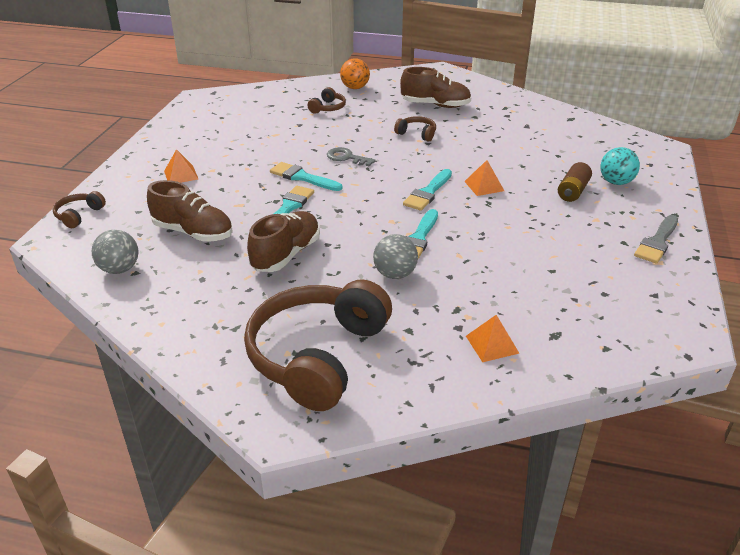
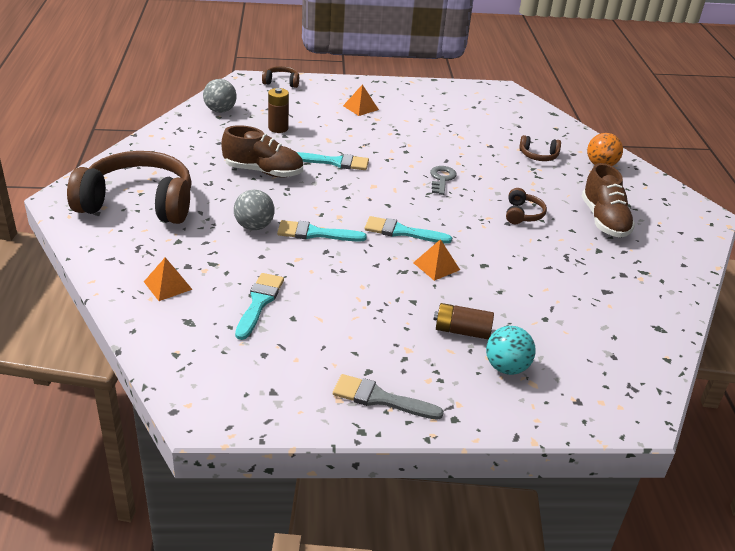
camera: 70 degrees right, 0 degrees up
(193, 232) = (278, 128): brown shoe -> brown battery
(302, 177) = (390, 161): turquoise brush -> turquoise brush (259, 303)

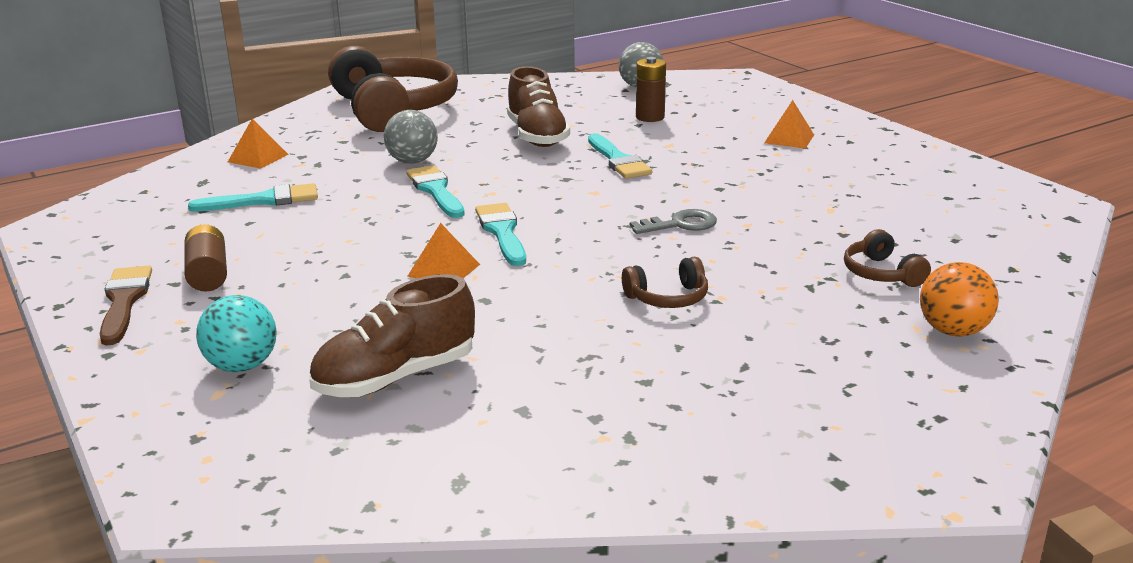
camera: 65 degrees right, 10 degrees down
(281, 82) = (768, 91): brown headphones -> none
(380, 398) = (124, 301): grey brush -> brown brush
(462, 331) = (303, 318): brown battery -> brown battery (208, 274)
(604, 220) = (754, 368): brown shoe -> brown shoe (395, 377)

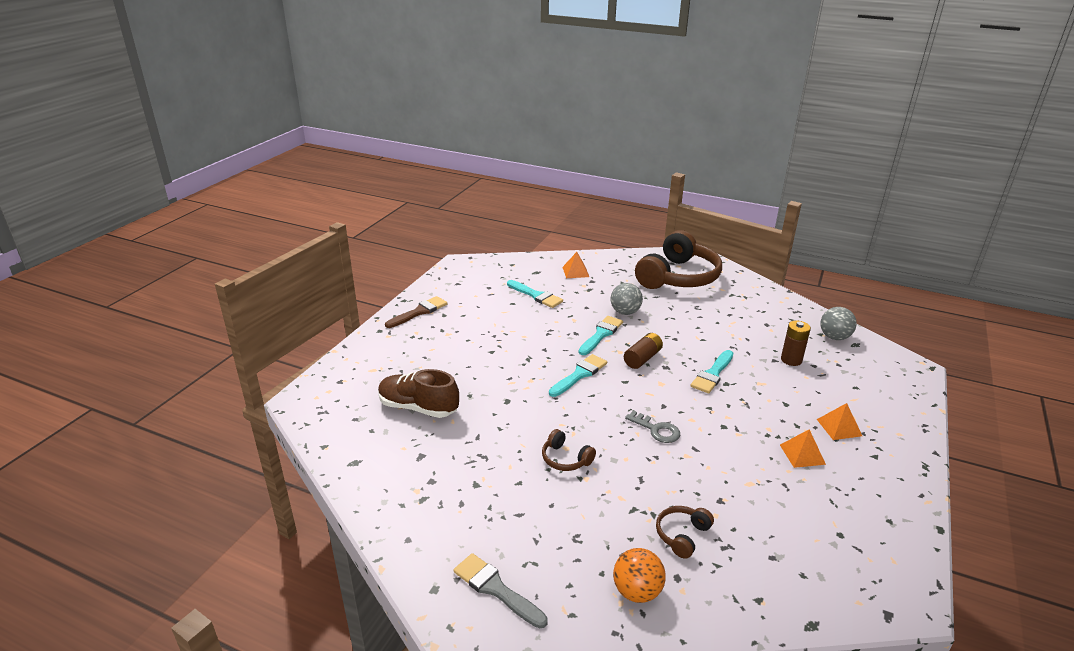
camera: 55 degrees right, 5 degrees up
(208, 274) = (458, 318): brown battery -> brown battery (642, 358)
(242, 366) = (396, 365): turquoise ball -> none
(443, 270) = (523, 375): orange pyramid -> orange pyramid (802, 454)
(537, 136) = (707, 334): brown shoe -> none
(878, 429) = (496, 589): none -> grey brush

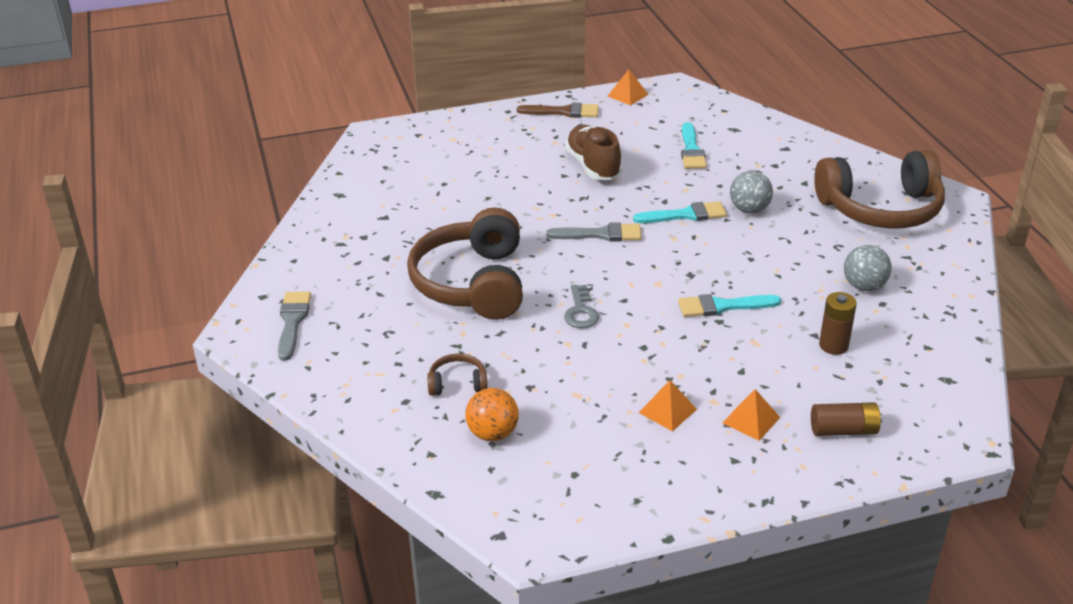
camera: 50 degrees right, 5 degrees up
(418, 408) = (437, 184): brown shoe -> brown shoe (593, 166)
(565, 459) = (473, 283): brown headphones -> brown headphones, size x2.40
(575, 272) = (775, 148): orange pyramid -> orange pyramid (627, 95)
(579, 375) = (600, 234): turquoise brush -> grey brush
(637, 591) = (366, 387): orange ball -> orange ball (492, 433)
(642, 358) = (682, 255): brown battery -> brown battery (843, 430)
(834, 337) = (936, 359): grey ball -> grey ball (864, 286)

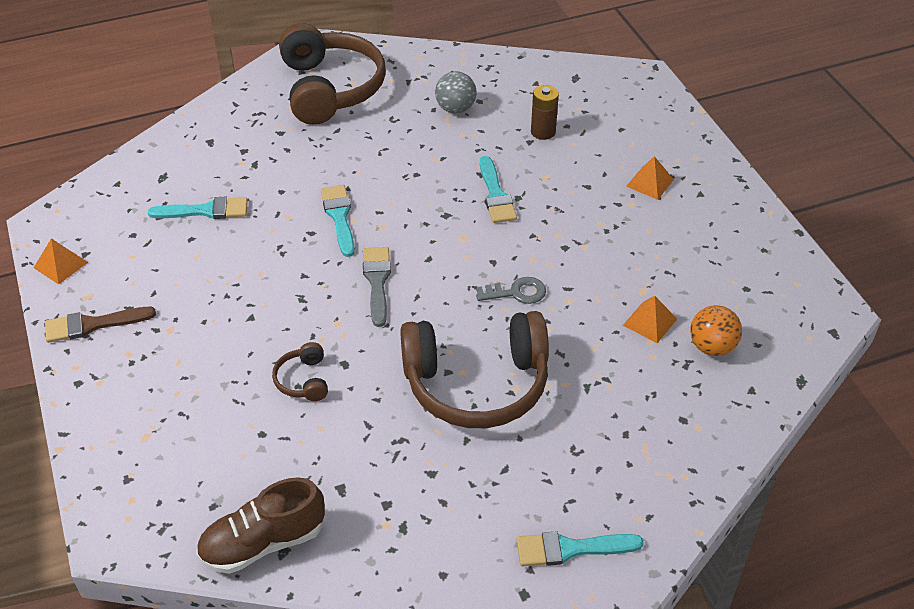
camera: 95 degrees left, 10 degrees up
(292, 322) = (570, 549): grey brush -> turquoise brush
(457, 383) = (647, 380): brown headphones -> brown headphones (303, 380)
(563, 112) = (93, 325): brown brush -> brown brush turned 105 degrees counterclockwise
(593, 166) = (232, 292): brown shoe -> brown shoe (263, 543)
(667, 411) = (650, 231): orange pyramid -> orange pyramid (650, 322)
(749, 209) = (330, 172): grey ball -> none
(843, 430) = (649, 134): brown battery -> none

